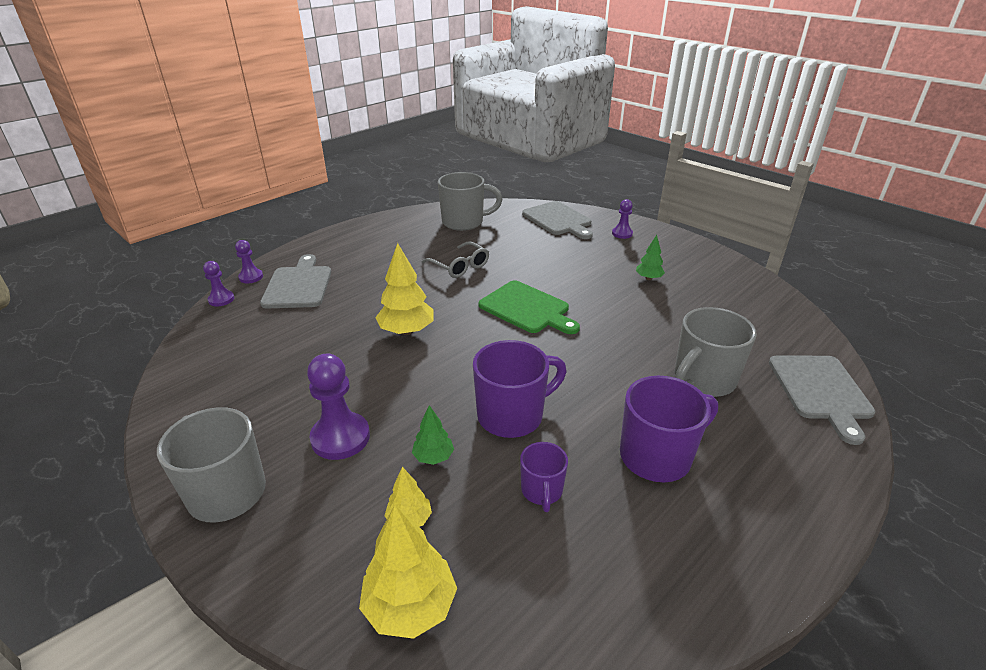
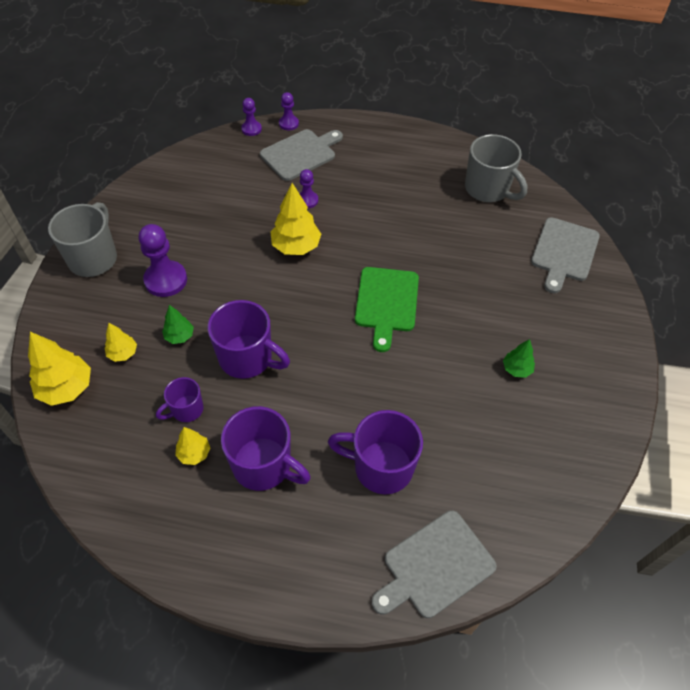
camera: 55 degrees right, 20 degrees up
(460, 266) = (411, 227): grey glasses -> none
(607, 507) = (194, 453): none -> yellow tree
(622, 233) = (587, 314): purple pawn -> purple pawn (307, 200)
(703, 380) = (381, 467): grey mug -> purple mug

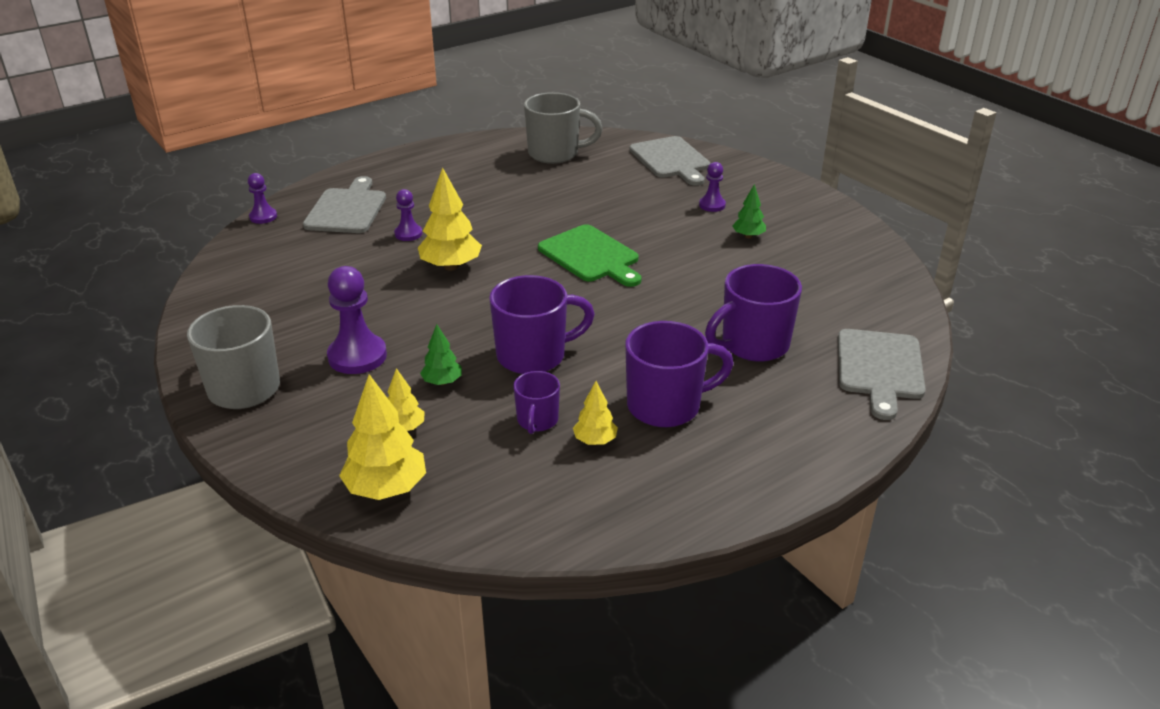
camera: 45 degrees left, 20 degrees down
(288, 123) = (298, 196): purple pawn -> purple pawn (712, 205)

